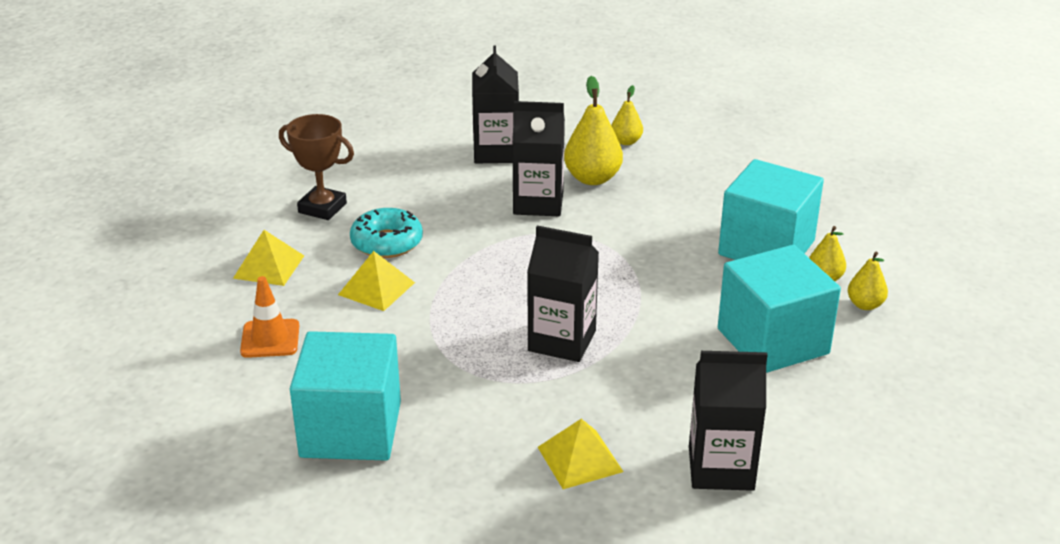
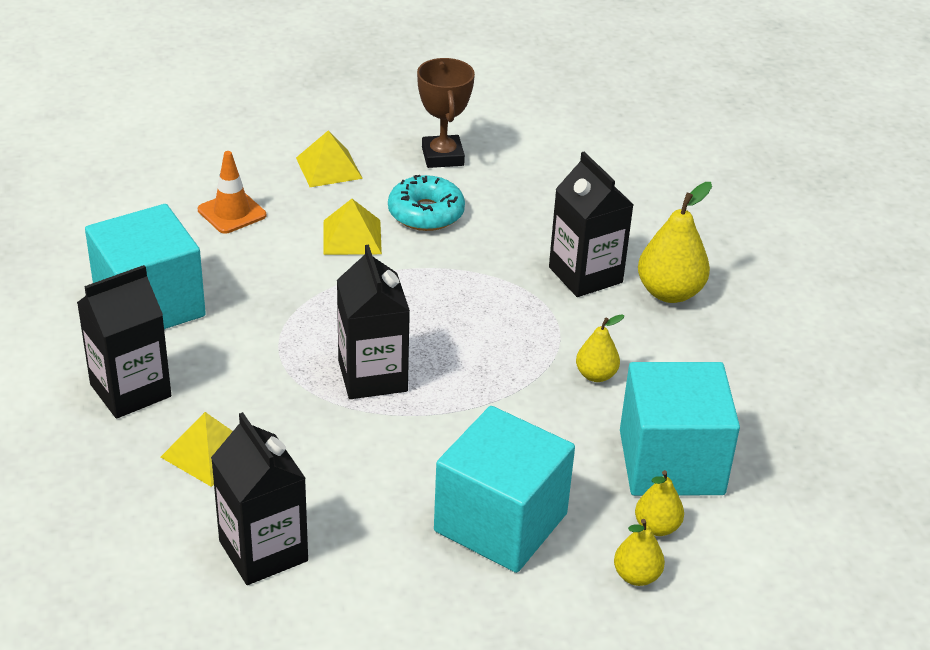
camera: 55 degrees right, 5 degrees up
(496, 152) = (647, 214): black carton -> black carton (130, 390)
(626, 141) = (768, 289): yellow pear -> yellow pear (596, 375)

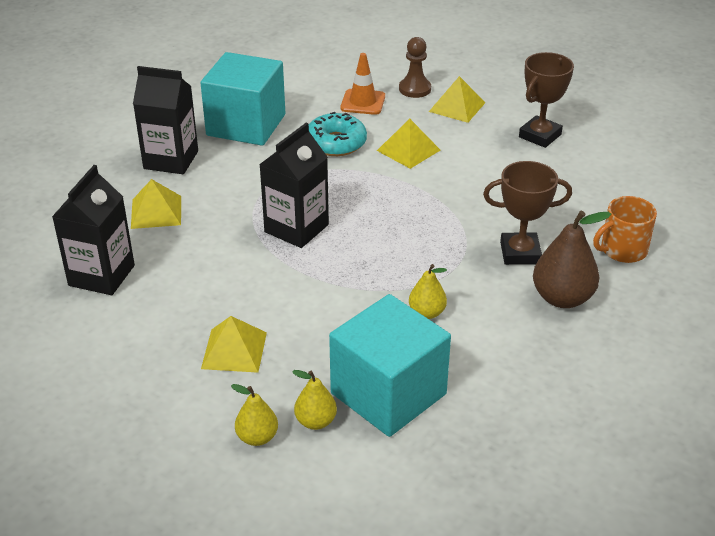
camera: 50 degrees right, 0 degrees up
(261, 171) = (415, 89): none -> brown pawn
(426, 213) = (474, 161): turquoise donut -> turquoise donut (336, 143)
(500, 522) = (234, 350): turquoise cube -> yellow pyramid
(585, 275) = (520, 253): black carton -> brown trophy
(651, 223) = (622, 250): none -> orange mug
(669, 293) = (562, 298): yellow pear -> brown pear

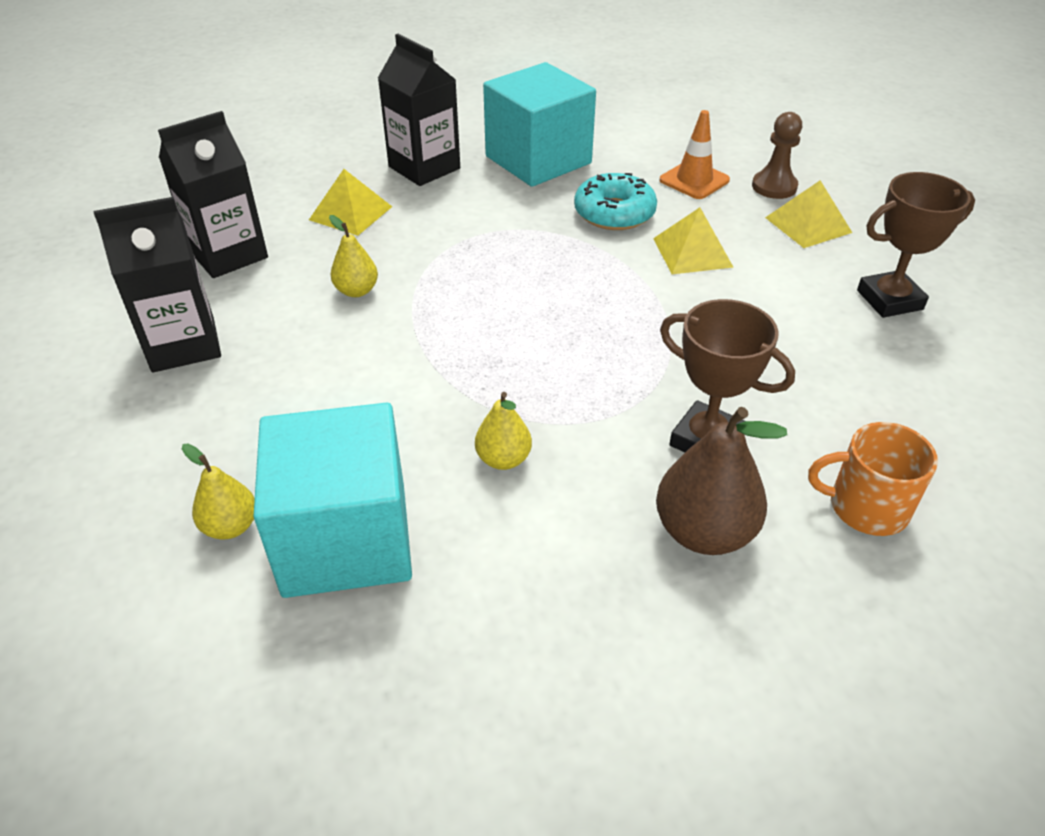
camera: 35 degrees right, 5 degrees up
(234, 350) = (250, 393): yellow pyramid -> none
(257, 437) = (154, 509): yellow pear -> yellow pear (357, 291)
(296, 228) = (467, 288): black carton -> black carton (183, 345)

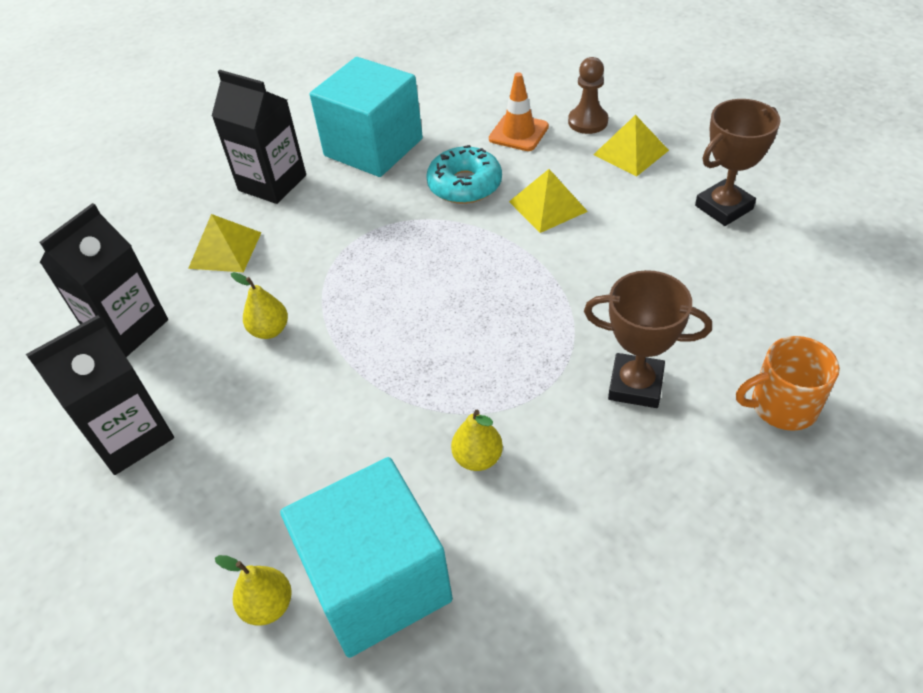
camera: 15 degrees left, 5 degrees up
(704, 532) = (669, 471): brown pear -> none

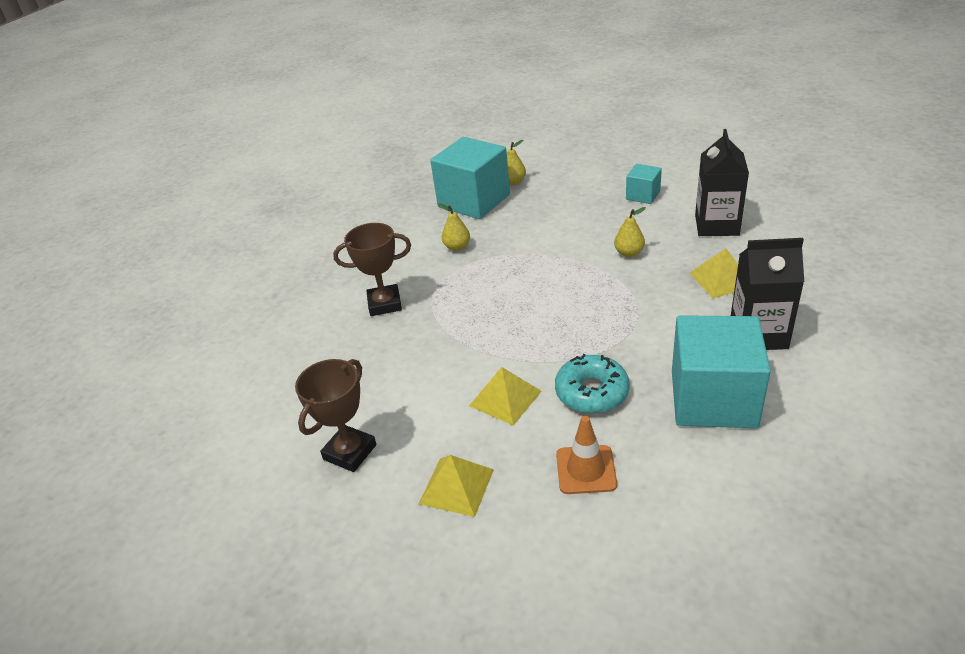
camera: 155 degrees right, 10 degrees down
(131, 436) = (643, 195): black carton -> turquoise cube
(588, 122) = (521, 514): brown pawn -> none
(782, 406) = (295, 323): orange mug -> none

